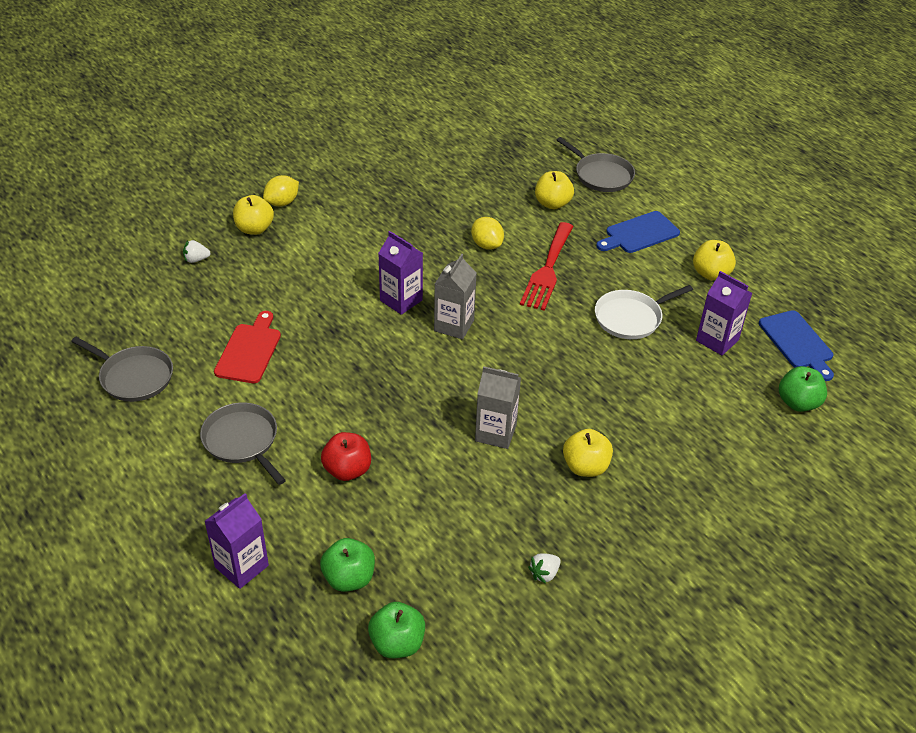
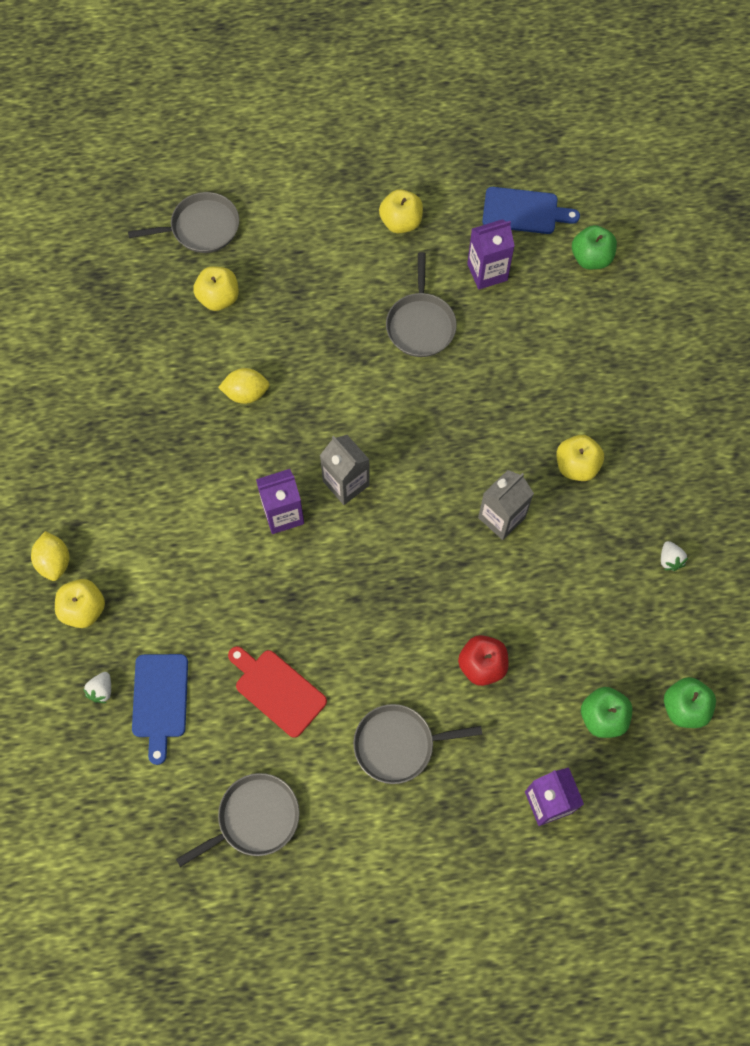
camera: 60 degrees left, 25 degrees up
(547, 270) = (315, 358): red fork -> none
(631, 318) = (420, 324): white pan -> grey pan
(639, 233) = (310, 247): blue cutting board -> blue cutting board (160, 700)

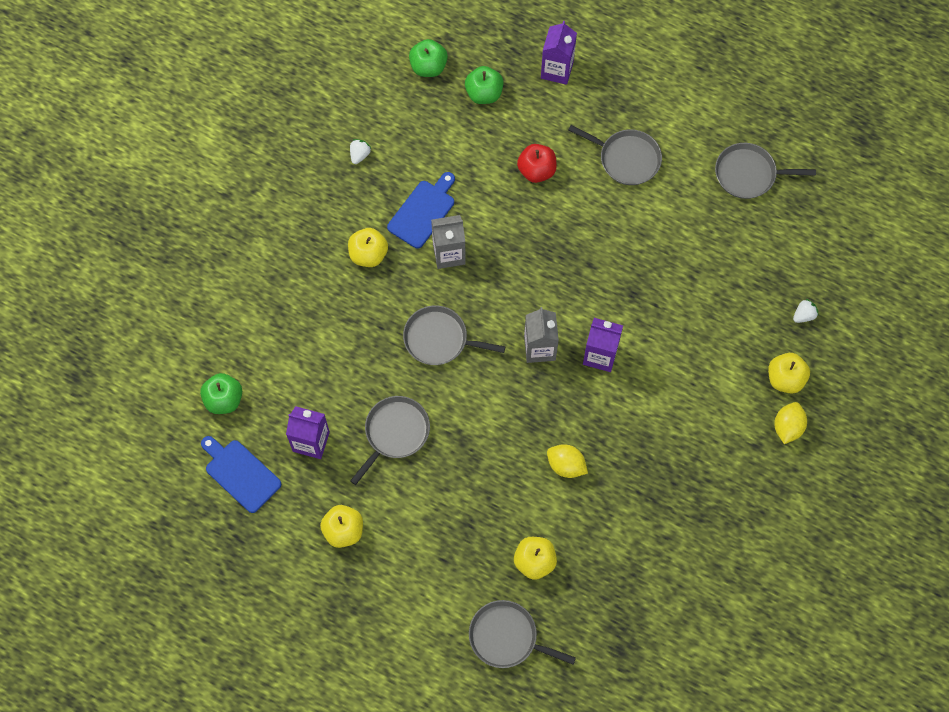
camera: 145 degrees left, 0 degrees up
(160, 700) = (767, 283): blue cutting board -> blue cutting board (423, 211)
(277, 690) = (683, 240): red cutting board -> none
(446, 430) = (439, 339): none -> grey pan

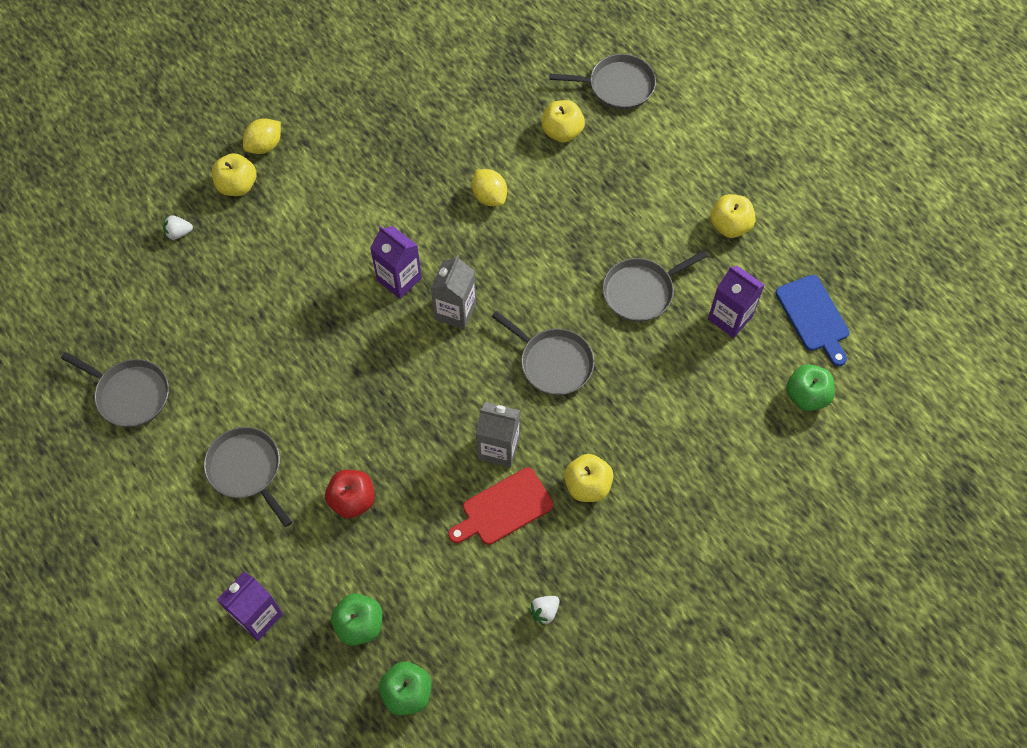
camera: 155 degrees left, 5 degrees down
(423, 211) = (503, 508): blue cutting board -> red cutting board
(507, 637) = (617, 86): grey pan -> grey pan turned 45 degrees counterclockwise

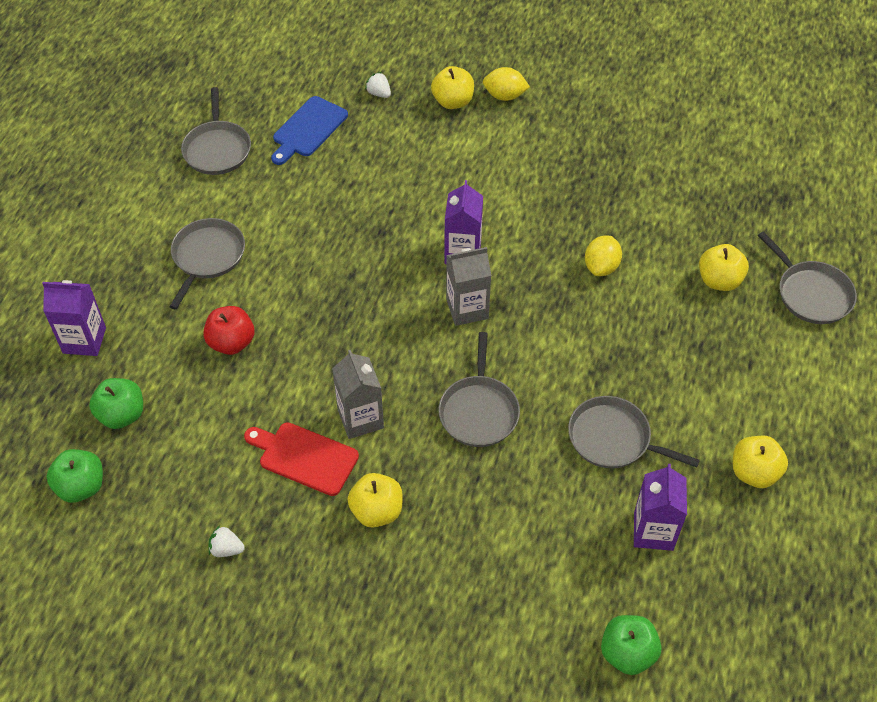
camera: 55 degrees right, 10 degrees down
(813, 317) = (723, 608): blue cutting board -> blue cutting board (308, 129)

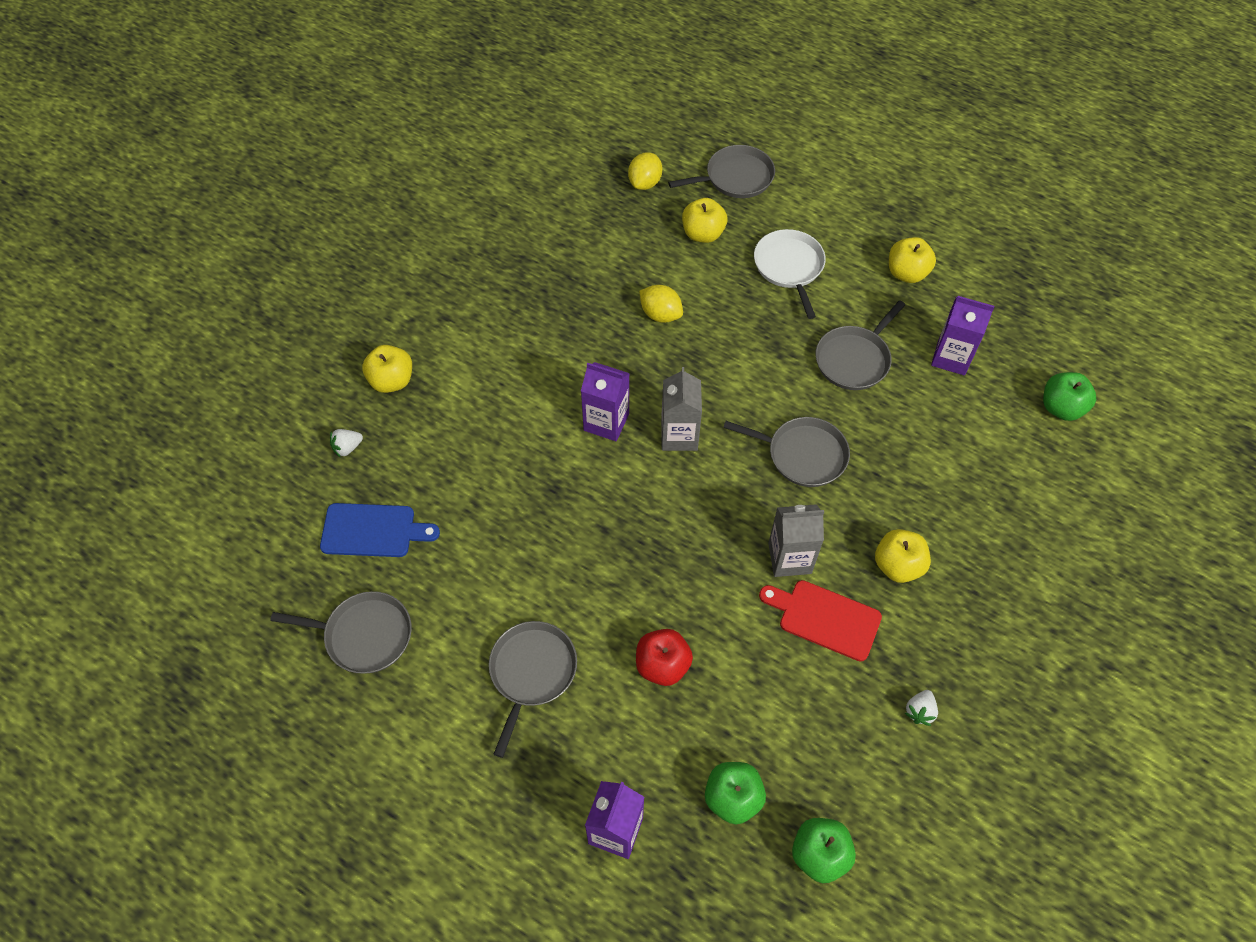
camera: 75 degrees left, 5 degrees up
(207, 257) = (531, 672): grey pan -> grey pan turned 75 degrees clockwise
(304, 457) = (825, 618): red cutting board -> red cutting board turned 75 degrees clockwise
(308, 129) = (373, 531): blue cutting board -> blue cutting board turned 45 degrees counterclockwise
(504, 96) = (404, 333): yellow lemon -> yellow lemon (645, 183)
(710, 362) = (789, 267): none -> white pan

